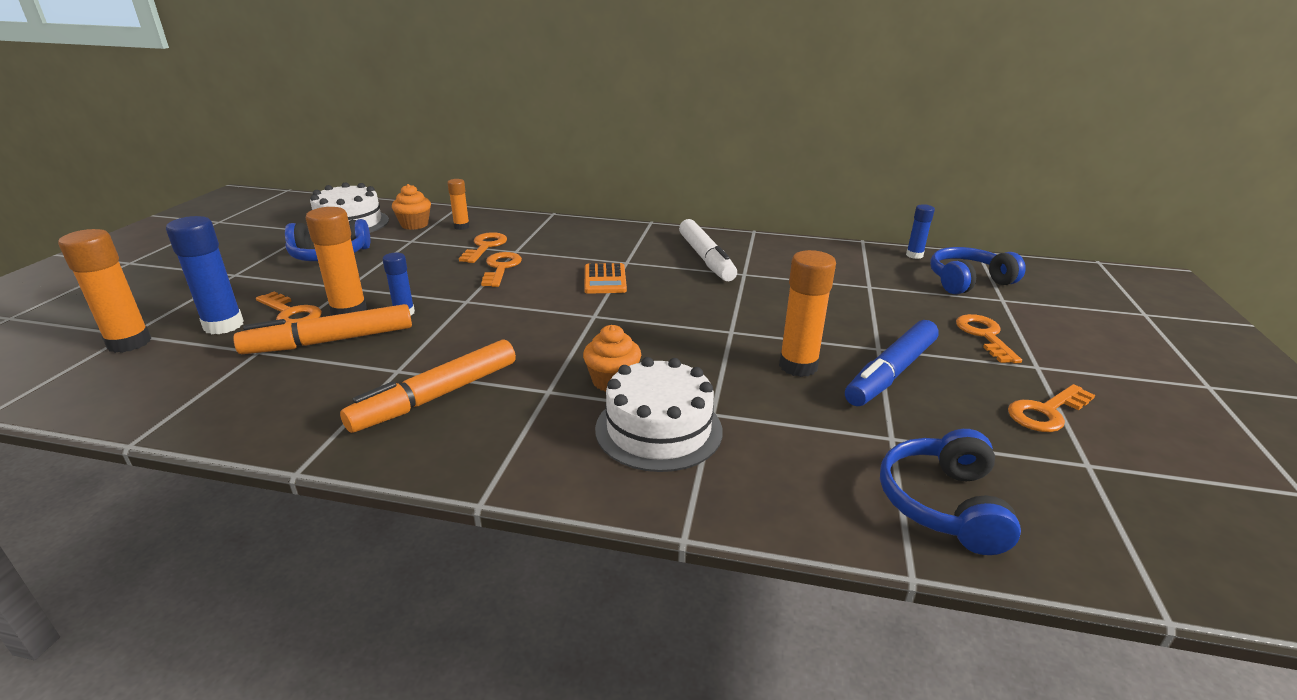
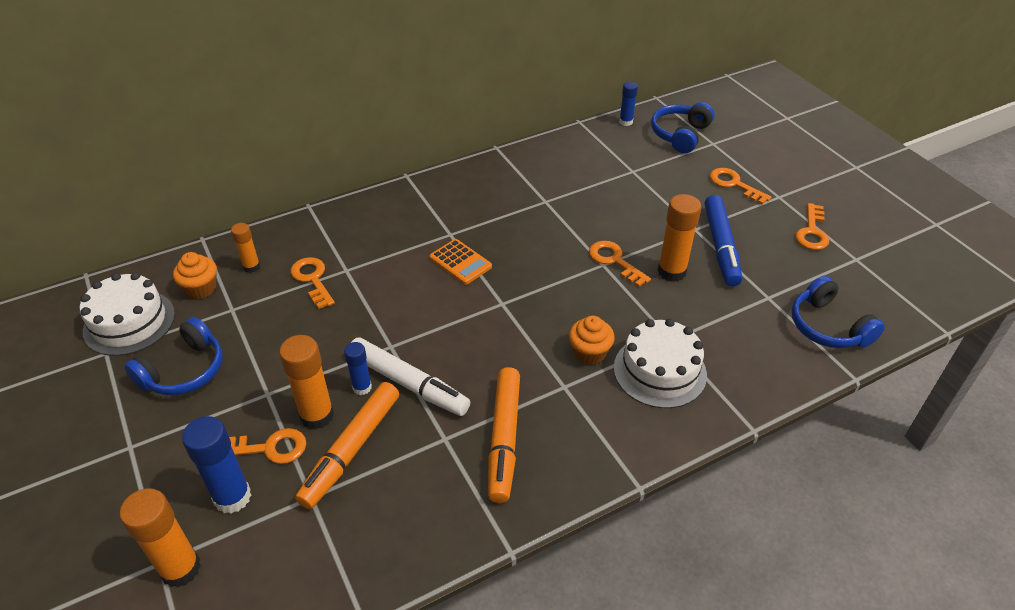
camera: 40 degrees left, 15 degrees up
(501, 268) = (364, 296): orange key -> orange key (614, 261)
(706, 258) = (501, 198): white marker -> white marker (408, 383)

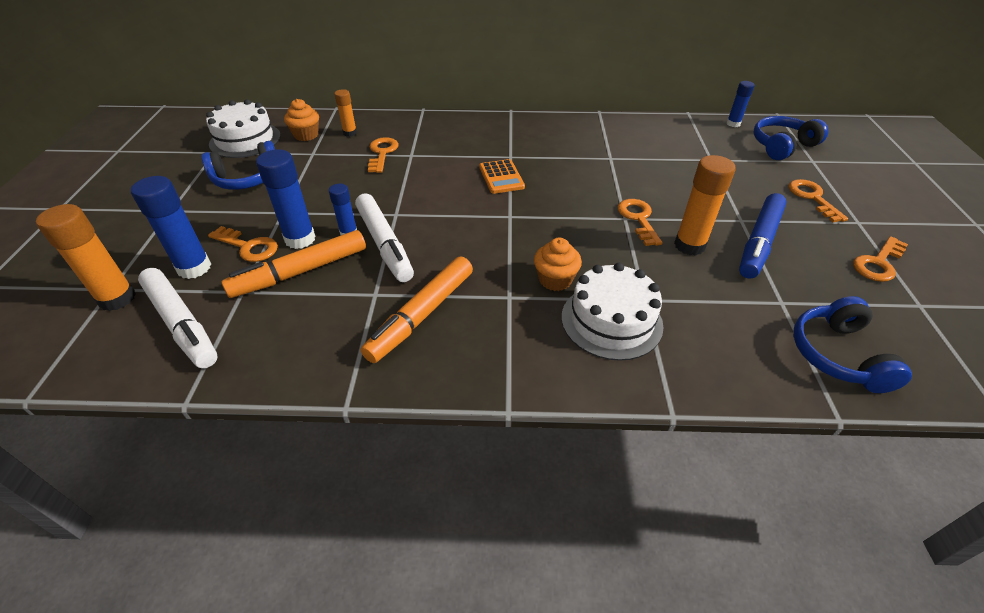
camera: 30 degrees right, 0 degrees up
(282, 558) = (182, 324): none -> white marker
(317, 415) = (300, 239): orange glue stick -> blue glue stick

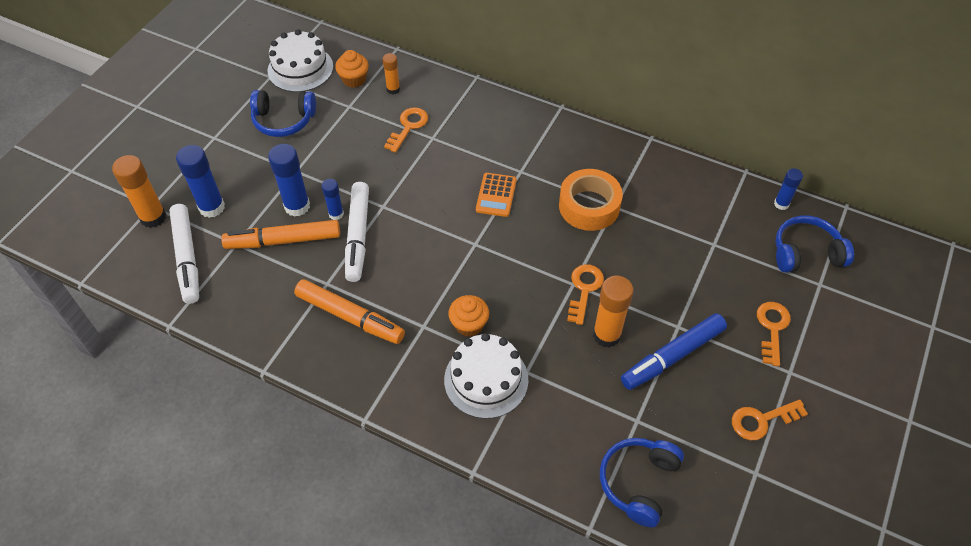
camera: 25 degrees right, 10 degrees up
(248, 247) = (256, 200): orange key -> none
(422, 315) = (350, 317): orange marker -> orange marker turned 120 degrees counterclockwise
(589, 163) = (589, 206): none -> orange tape

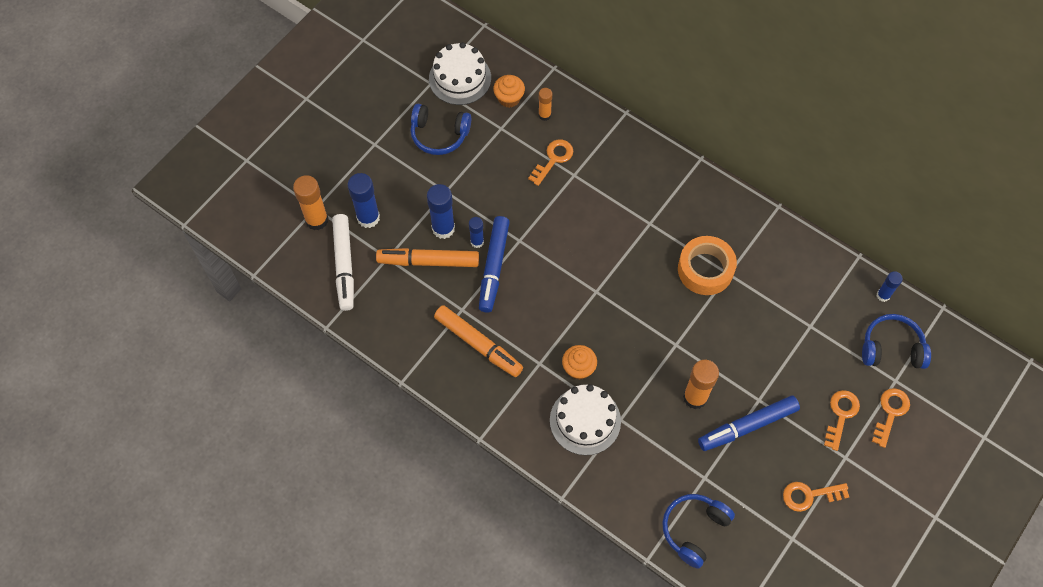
camera: 10 degrees right, 10 degrees up
(358, 236) = (494, 267): white marker -> blue marker
(496, 195) = (623, 245): orange calculator -> none
(584, 289) = (684, 351): orange key -> orange key (890, 413)

